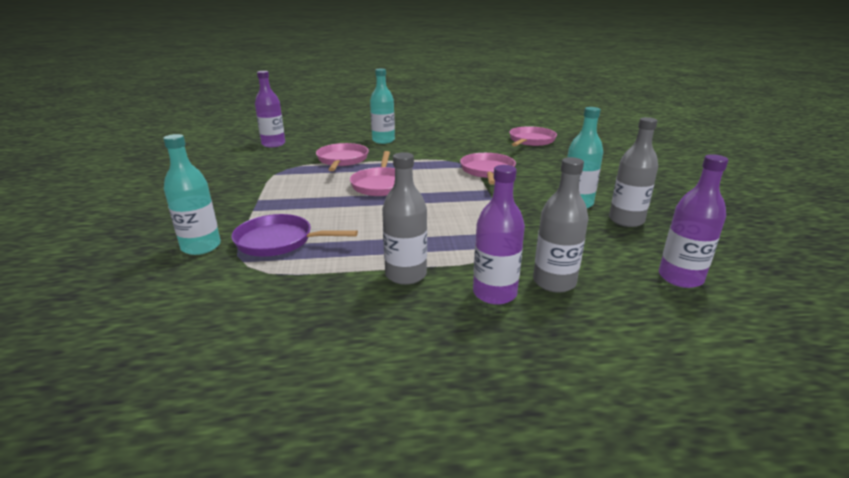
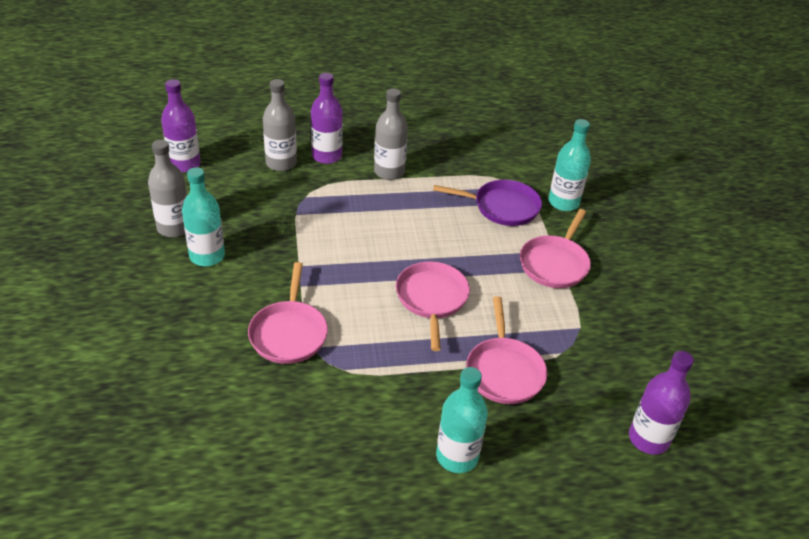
camera: 175 degrees right, 15 degrees up
(531, 141) = (176, 454): pink pan -> pink pan (555, 263)

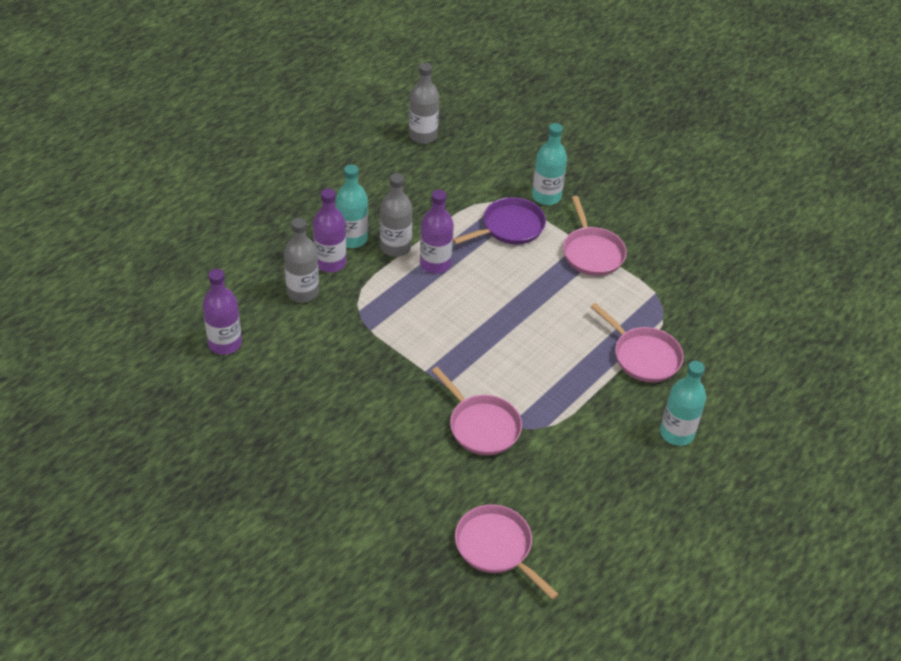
camera: 40 degrees left, 5 degrees up
(174, 228) = (292, 403): grey bottle -> grey bottle (423, 136)
(207, 256) = (349, 409): turquoise bottle -> turquoise bottle (352, 239)
(432, 299) = (544, 335): pink pan -> pink pan (496, 547)
(648, 439) = (765, 344): purple bottle -> purple bottle (435, 264)

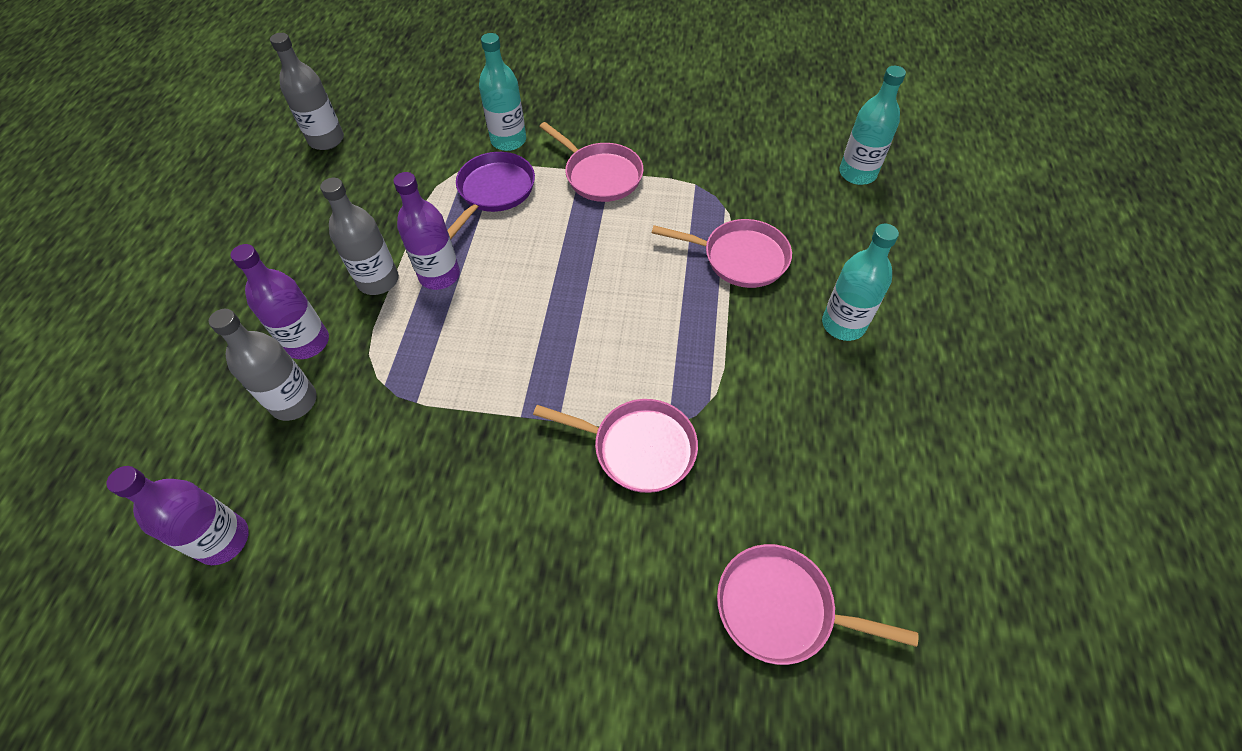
camera: 30 degrees left, 10 degrees up
(352, 239) = (317, 298): turquoise bottle -> turquoise bottle (857, 173)

